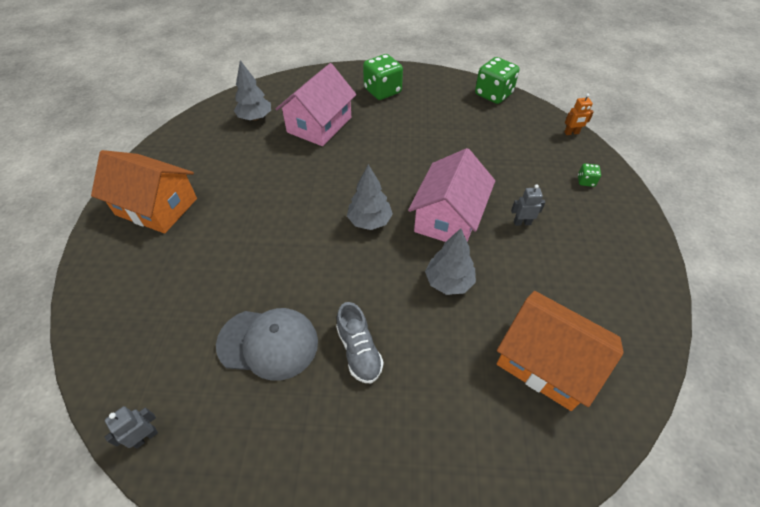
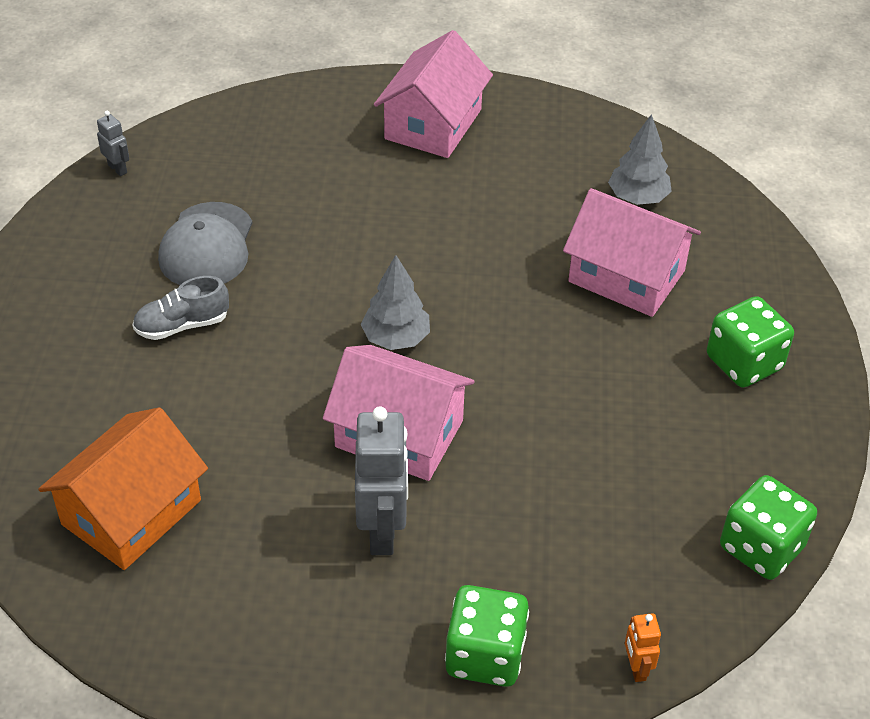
camera: 90 degrees right, 5 degrees down
(156, 207) = (433, 124): orange house -> pink house
(449, 282) = (274, 422): grey tree -> none
(522, 223) = (383, 531): grey robot -> grey robot, size x2.08
(585, 181) = (485, 655): green dice -> green dice, size x2.16

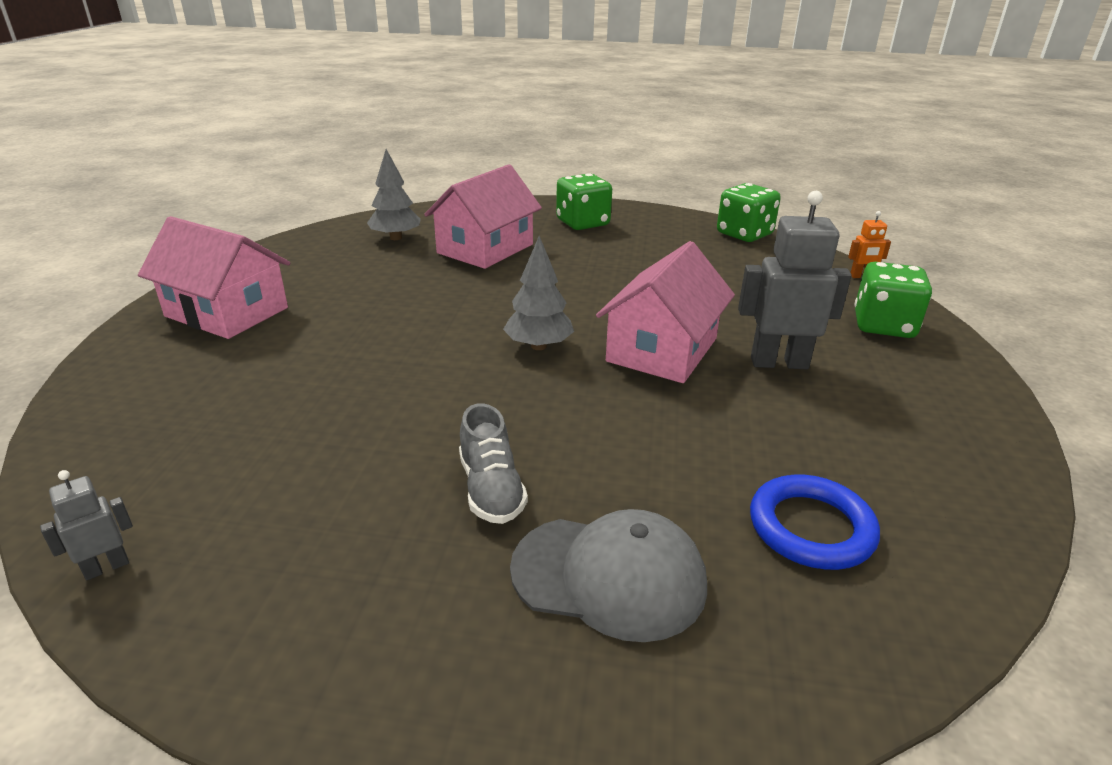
camera: 85 degrees left, 15 degrees down
(131, 512) = (811, 528): orange house -> blue ring
(207, 246) = (345, 468): grey cap -> grey cap (609, 576)

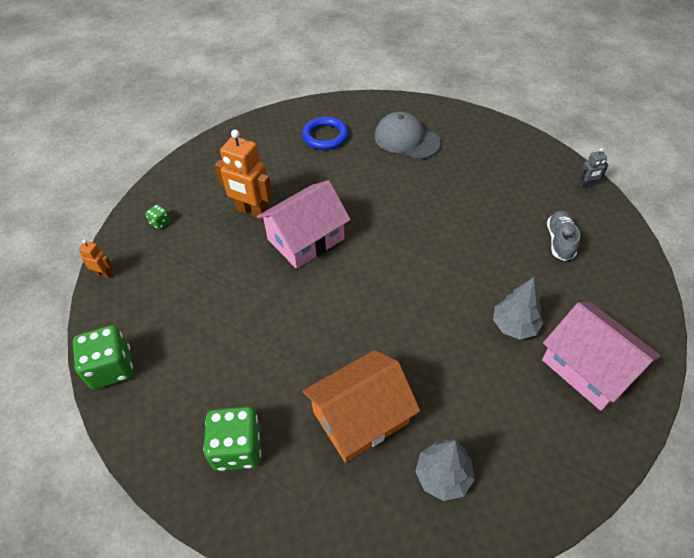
camera: 155 degrees left, 20 degrees up
(485, 249) = (360, 417): pink house -> orange house
(491, 489) = (436, 179): grey shoe -> grey shoe (559, 241)
(539, 346) = (375, 263): grey tree -> grey tree (514, 325)
(779, 363) = (252, 212): grey robot -> orange robot
(883, 325) = (160, 222): green dice -> green dice, size x0.46

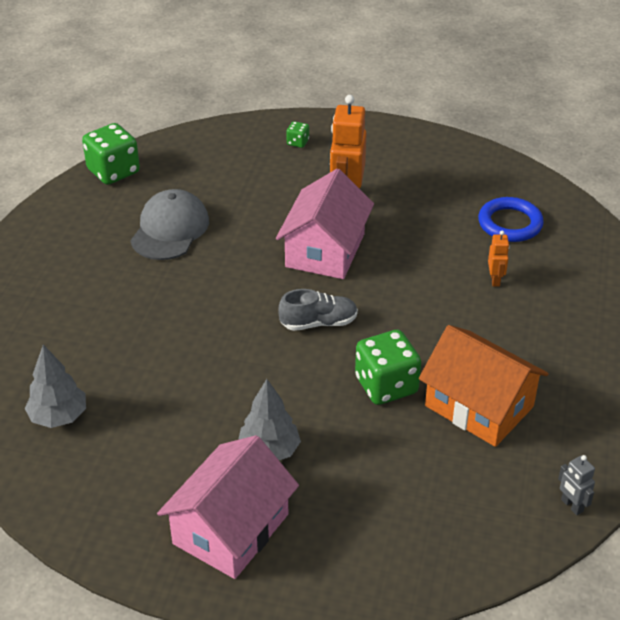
camera: 70 degrees right, 10 degrees down
(104, 274) = (216, 130): orange robot -> orange robot (495, 280)
(238, 448) = (55, 271): green dice -> green dice (386, 385)
(306, 239) = (325, 250): pink house -> pink house turned 75 degrees clockwise
(360, 417) = (108, 344): orange house -> orange house (479, 406)
(406, 139) = (552, 298): grey cap -> grey cap (170, 229)
(559, 241) = (435, 483): grey shoe -> grey shoe (318, 323)

